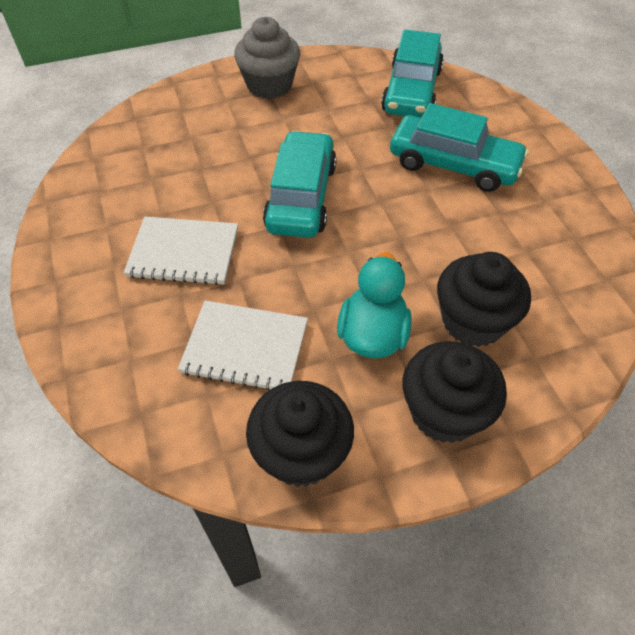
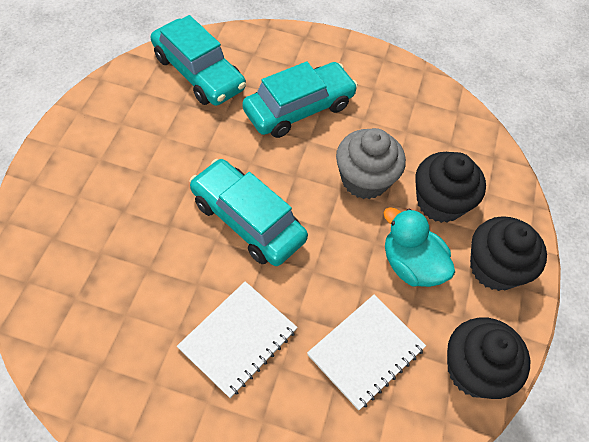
camera: 60 degrees left, 5 degrees up
(269, 85) = (92, 154): grey cupcake -> grey cupcake (364, 179)

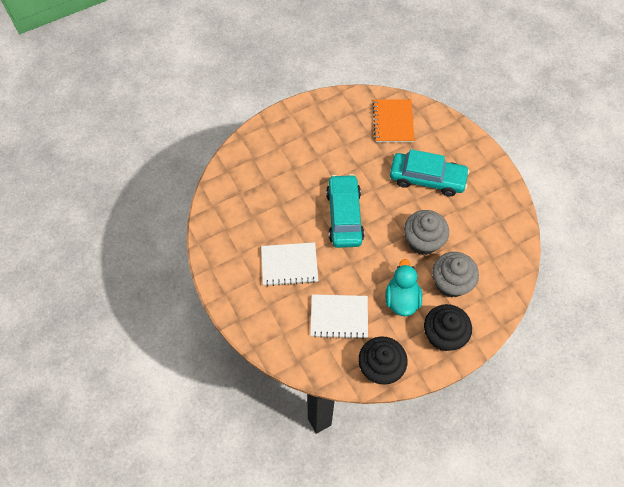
camera: 50 degrees right, 5 degrees up
(198, 72) = (393, 122): turquoise car -> orange notebook
(440, 202) = (451, 282): black cupcake -> grey cupcake

